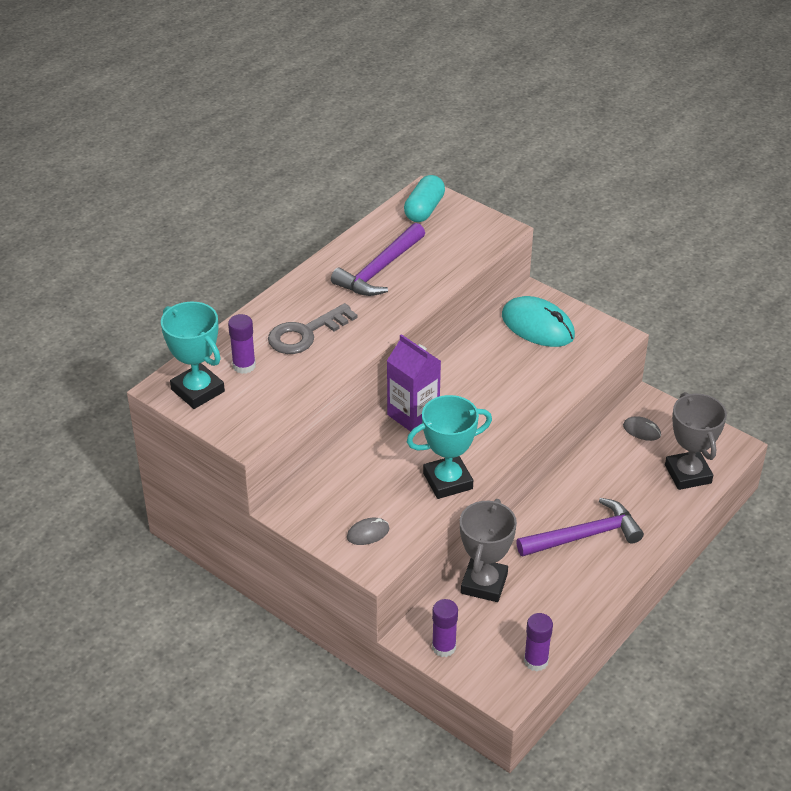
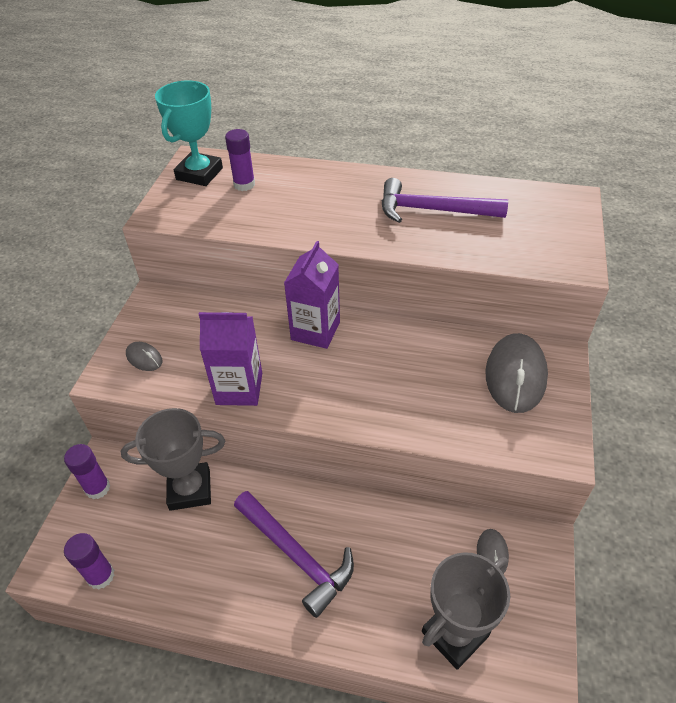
camera: 65 degrees right, 5 degrees up
(305, 333) = (309, 200): grey key -> none
(424, 209) = (549, 206): turquoise capsule -> none
(447, 481) = (239, 388): turquoise trophy -> purple carton
(538, 326) = (515, 376): turquoise mouse -> grey mouse

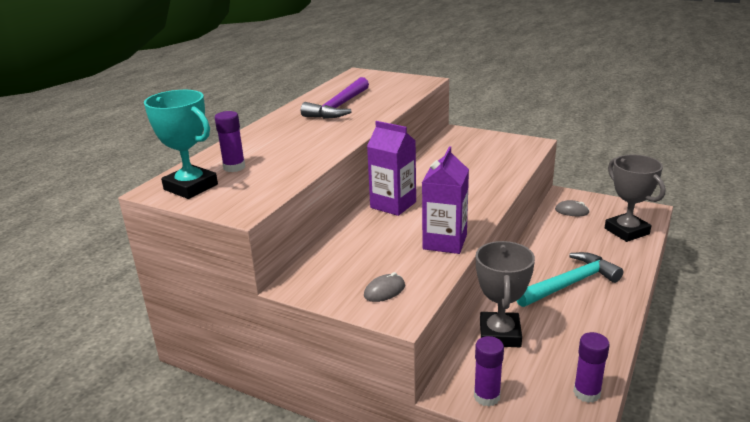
camera: 75 degrees left, 20 degrees down
(296, 555) = (570, 283): purple hammer -> turquoise hammer
(515, 376) = (470, 145): grey mouse -> none

